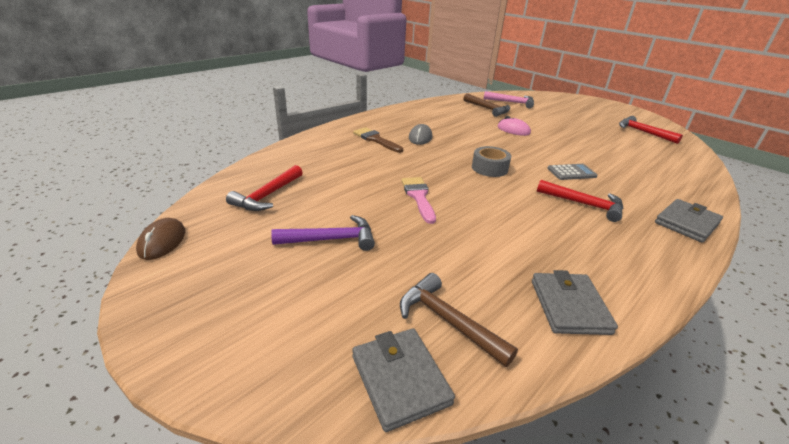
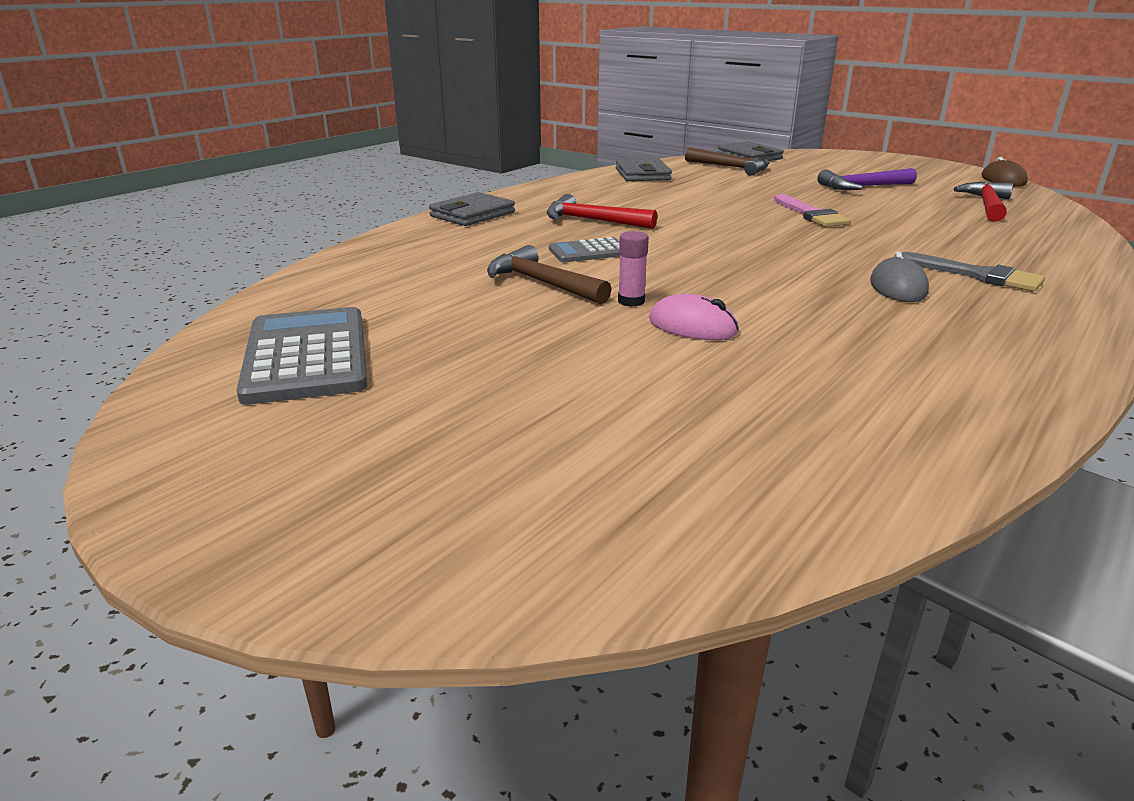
camera: 175 degrees right, 5 degrees down
(376, 140) = (977, 275): brown brush -> grey brush
(487, 109) = (791, 406): brown hammer -> brown hammer (542, 283)
(489, 168) = (729, 248): grey tape -> none
(511, 102) = (706, 464): pink hammer -> none
(539, 141) = (631, 301): none -> pink glue stick
(643, 132) = (307, 356): red hammer -> grey calculator

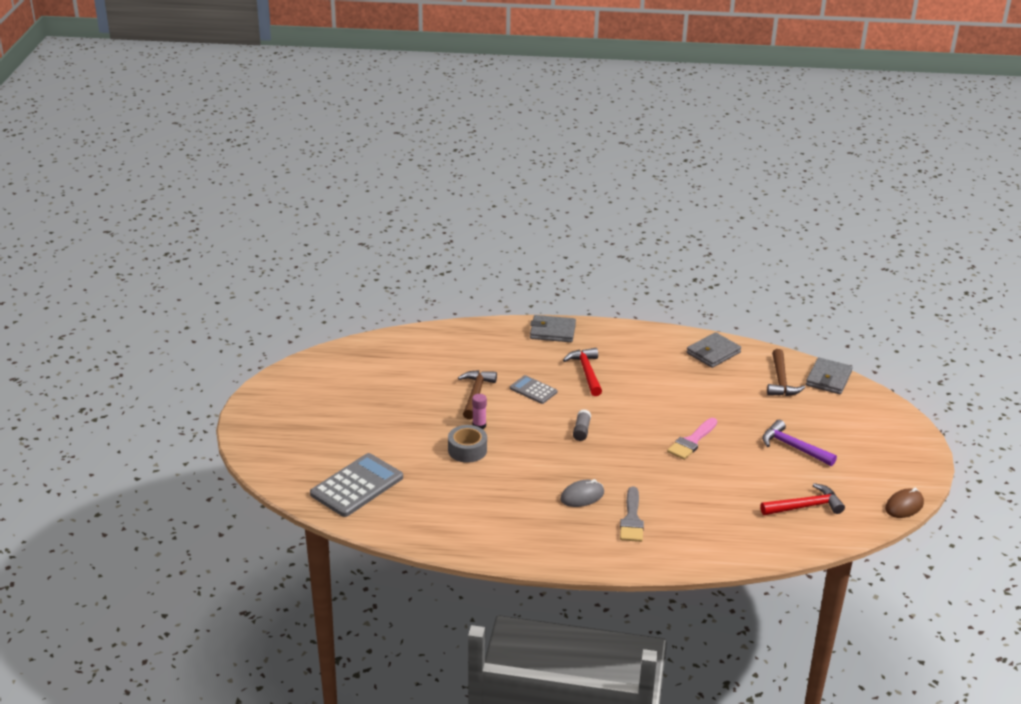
camera: 55 degrees right, 5 degrees up
(307, 356) = (351, 375): grey calculator -> grey calculator (357, 486)
(692, 326) = (467, 450): pink mouse -> grey tape
(725, 251) = (581, 430): none -> grey glue stick

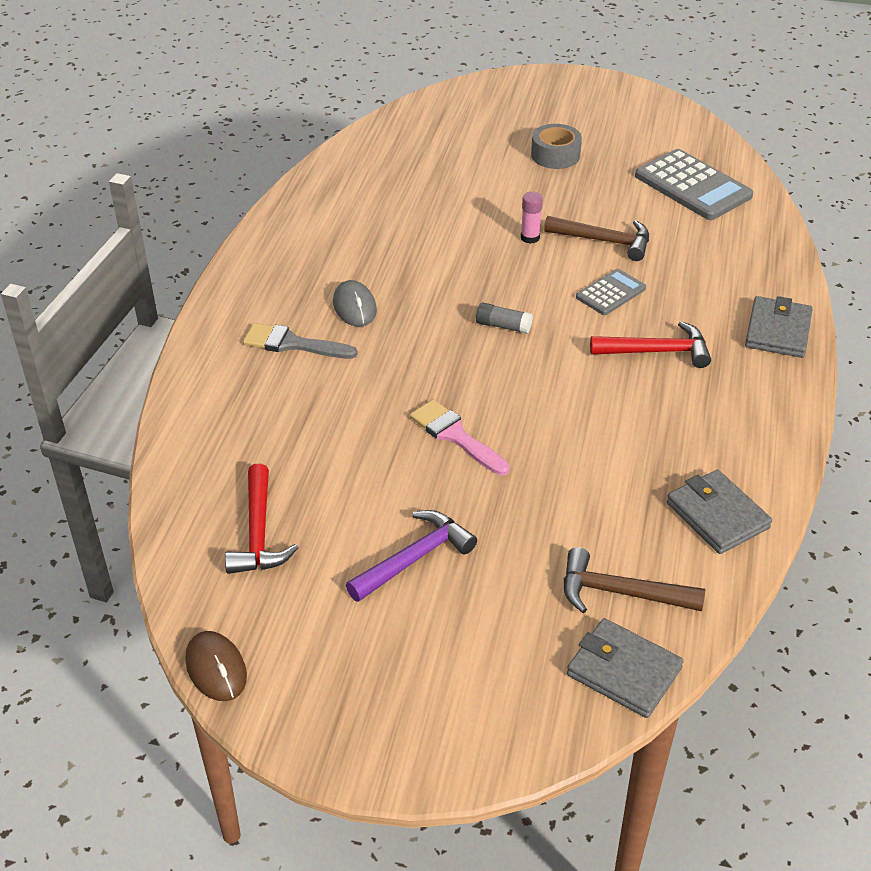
camera: 100 degrees right, 10 degrees up
(357, 486) = (424, 143): grey calculator -> grey calculator (692, 186)
(467, 450) = (477, 224): grey tape -> grey tape (555, 155)

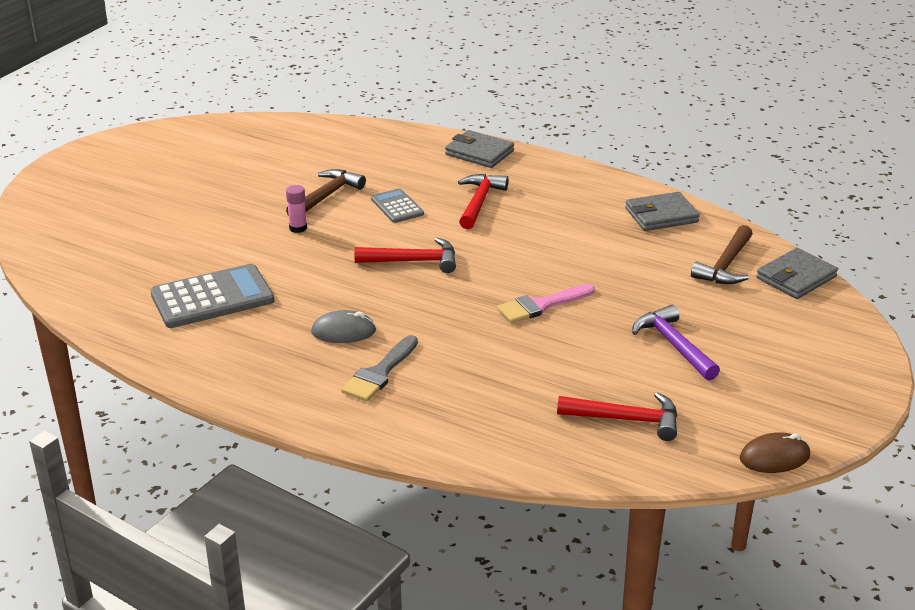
camera: 75 degrees left, 10 degrees down
(503, 326) = (413, 261): grey glue stick -> red hammer
(555, 155) = (182, 194): grey tape -> none
(692, 186) = (277, 145): grey calculator -> grey calculator (212, 298)

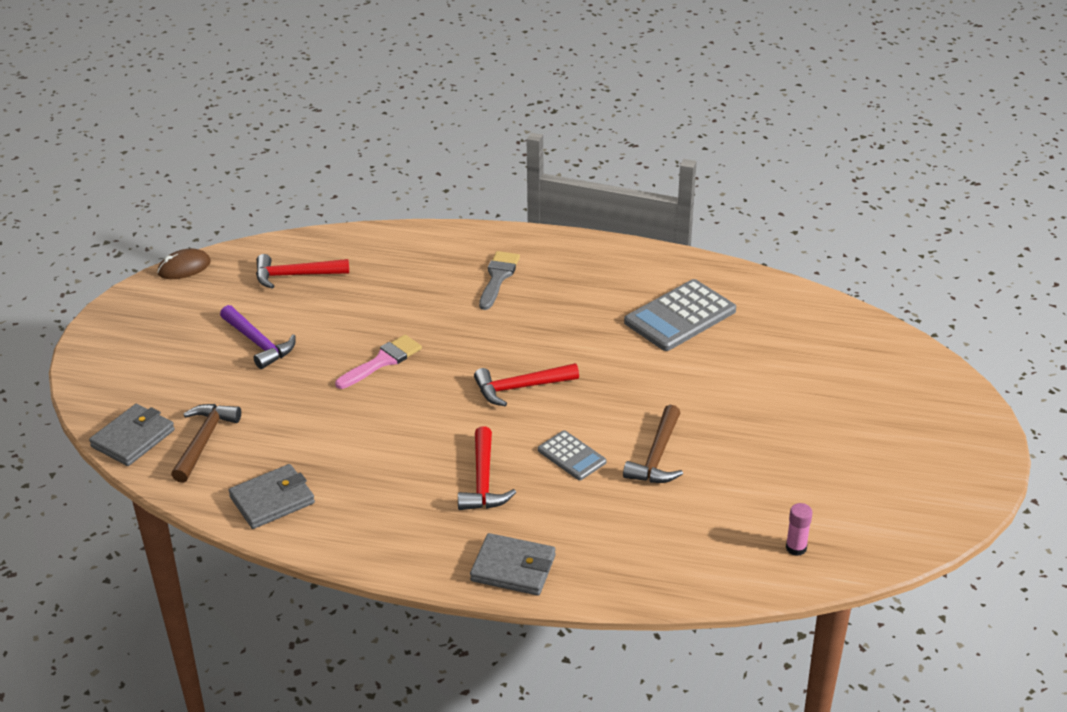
camera: 165 degrees right, 5 degrees up
(298, 228) = (658, 406): pink glue stick -> pink glue stick (796, 548)
(343, 331) = (546, 306): grey mouse -> none

